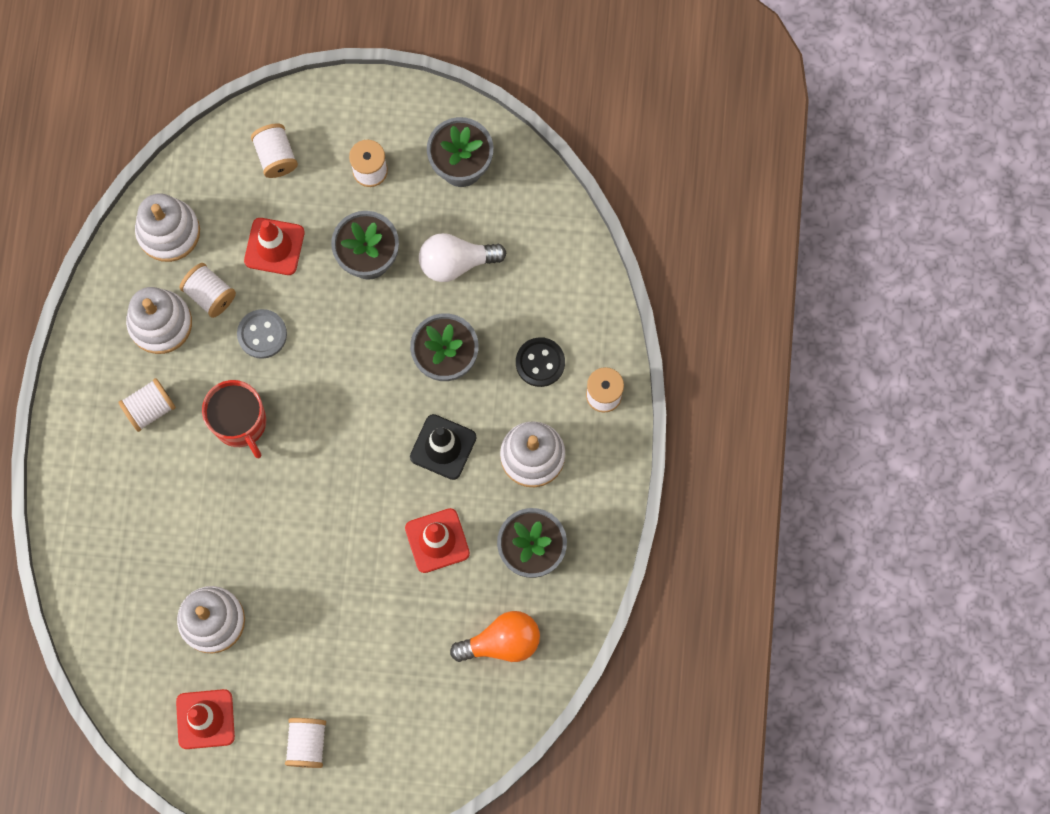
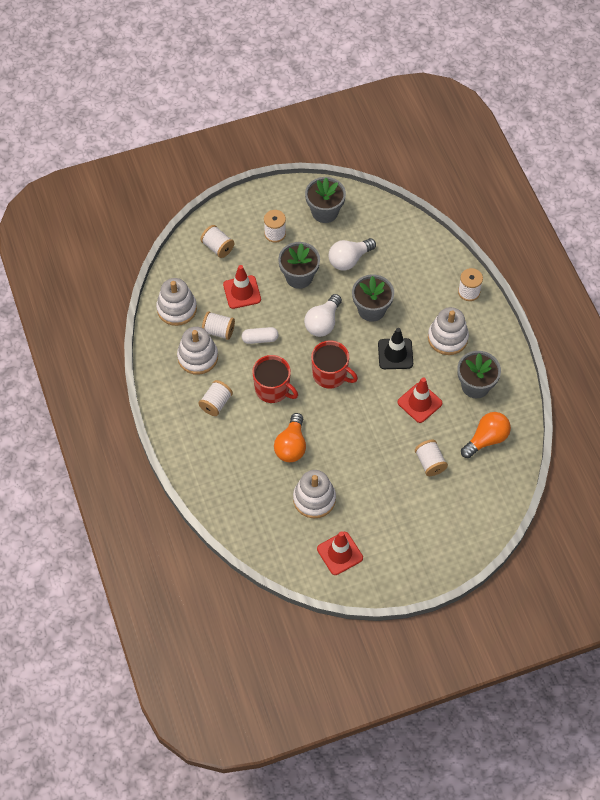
camera: 25 degrees left, 15 degrees down
(222, 524) = (291, 446): none -> orange light bulb
(262, 334) = (260, 339): grey button -> white capsule
(307, 744) = (407, 540): white spool -> white spool (430, 463)
(333, 437) = (330, 374): none -> red mug
(365, 349) = (323, 323): none -> white light bulb
(540, 362) = (424, 290): black button -> none

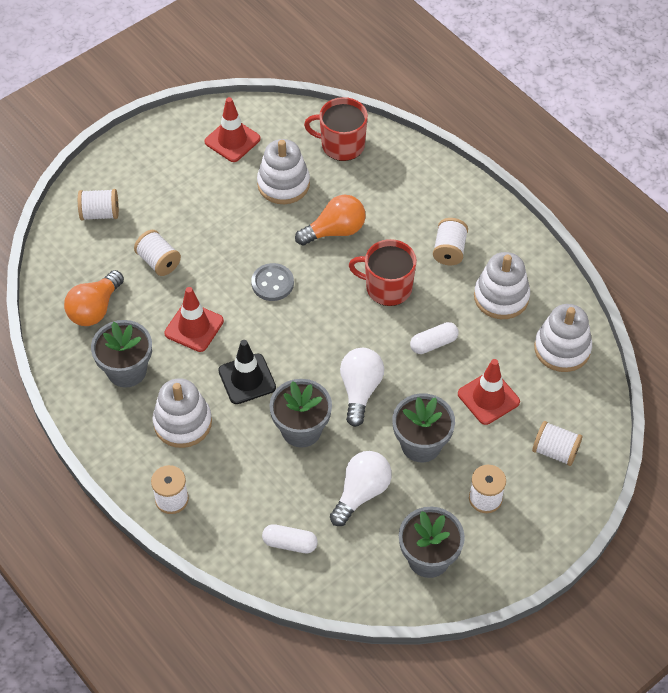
camera: 160 degrees right, 5 degrees down
(218, 331) = (492, 337): white spool -> white spool (100, 213)
(291, 446) = (335, 231): orange light bulb -> orange light bulb turned 75 degrees clockwise
(330, 374) = (322, 327): red mug -> red mug (341, 145)
(353, 418) = (272, 283): none -> grey button
(404, 244) = (290, 543): none -> white capsule

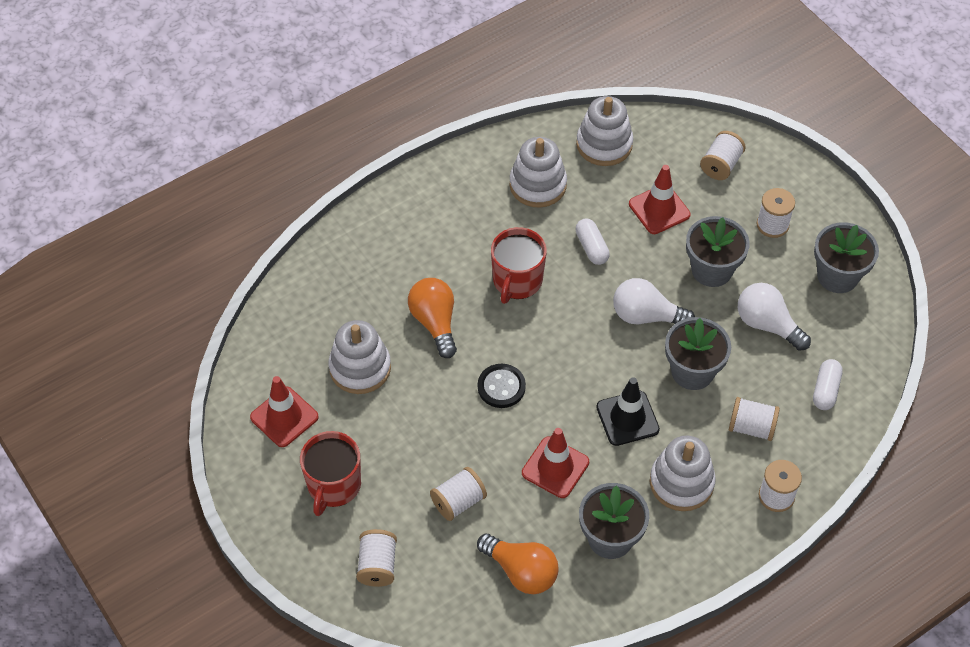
camera: 85 degrees left, 0 degrees up
(272, 283) = (501, 387): grey button -> black button
(341, 145) = (311, 307): red mug -> red mug (333, 485)
(449, 250) = (473, 222): white spool -> white spool (751, 427)

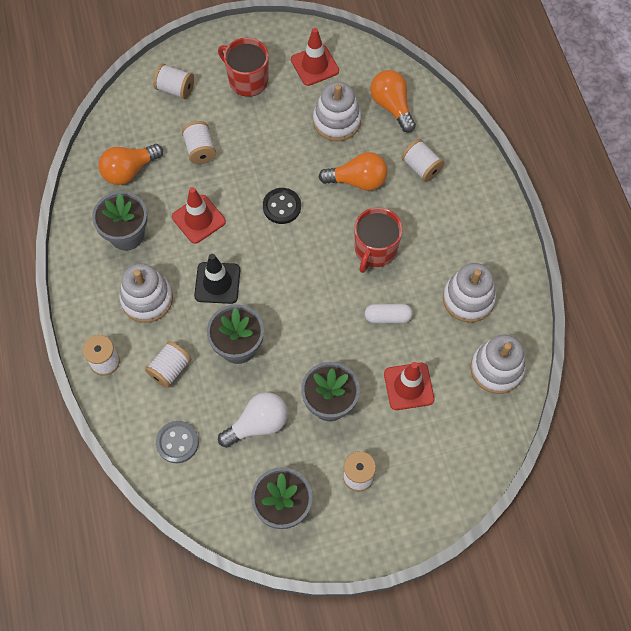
camera: 110 degrees right, 10 degrees up
(317, 318) = (392, 106): none -> orange light bulb
(517, 281) = (375, 250): red mug -> red mug turned 105 degrees counterclockwise
(646, 316) = (304, 333): white light bulb -> none
(720, 165) = (440, 460): white spool -> white spool (421, 167)
(825, 390) = (177, 442): white capsule -> grey button

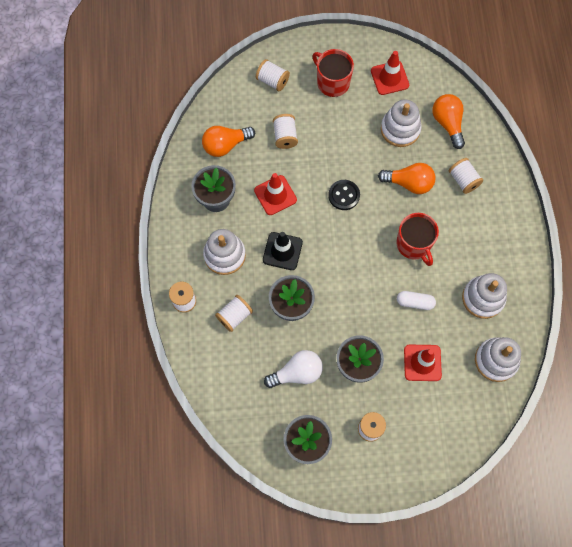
camera: 10 degrees right, 5 degrees up
(177, 442) = (232, 376): grey button -> none
(375, 250) = (414, 244): red mug -> red mug turned 60 degrees counterclockwise

